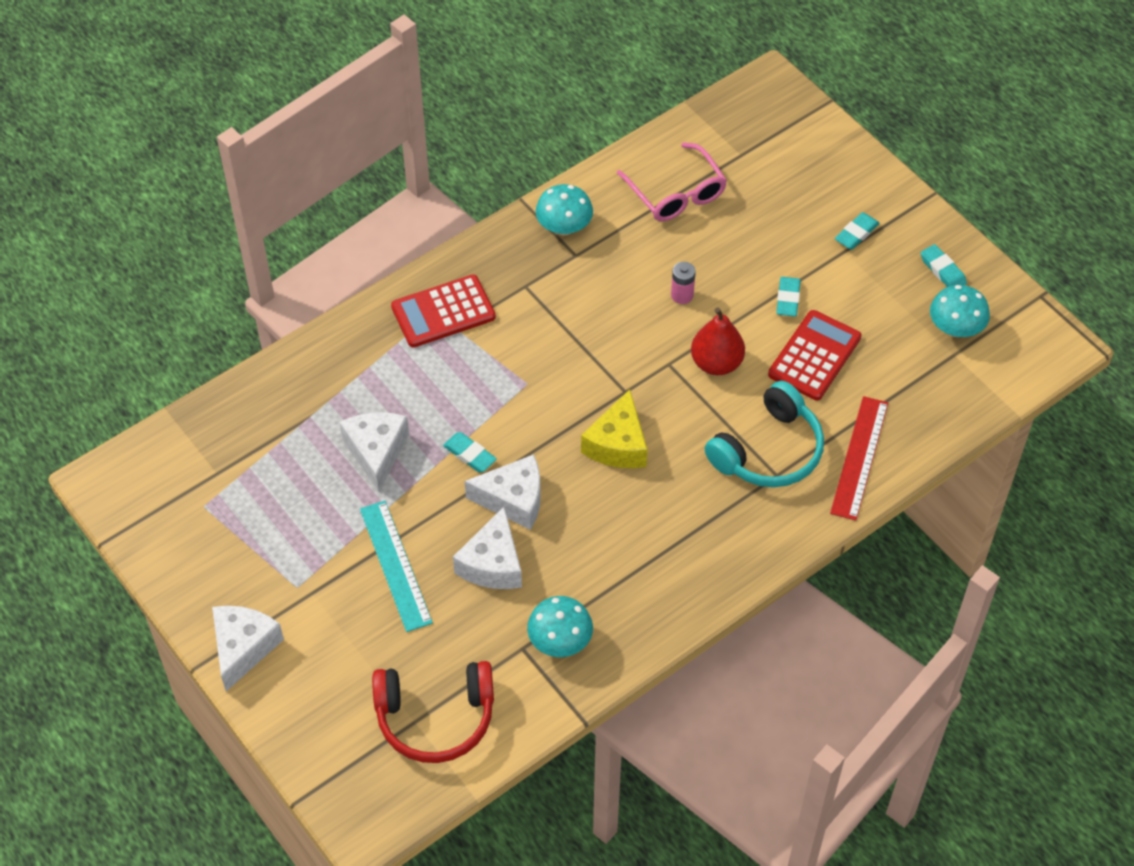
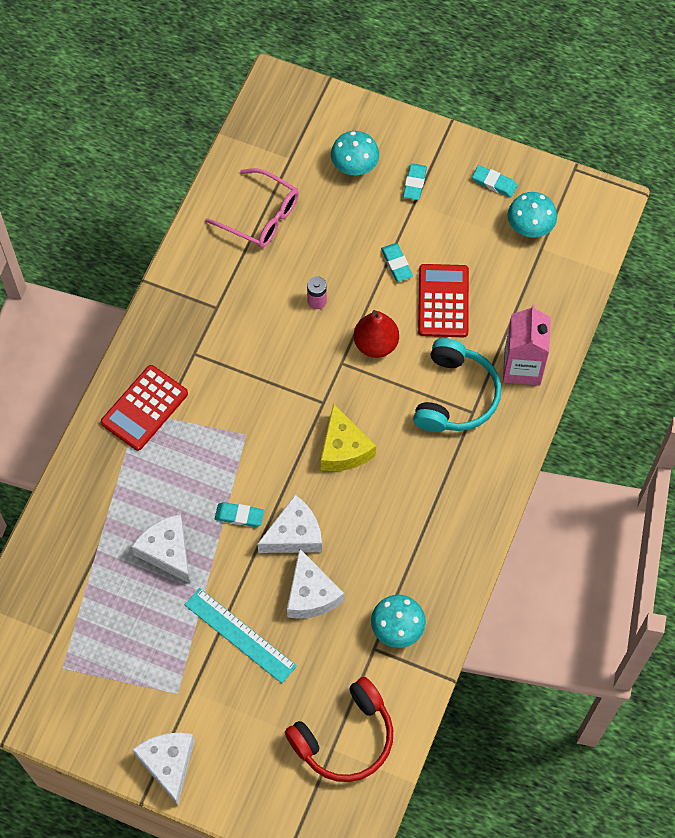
camera: 30 degrees left, 10 degrees up
(564, 227) = (193, 288): turquoise mushroom -> turquoise mushroom (354, 165)
(859, 457) = (522, 367): red ruler -> pink carton

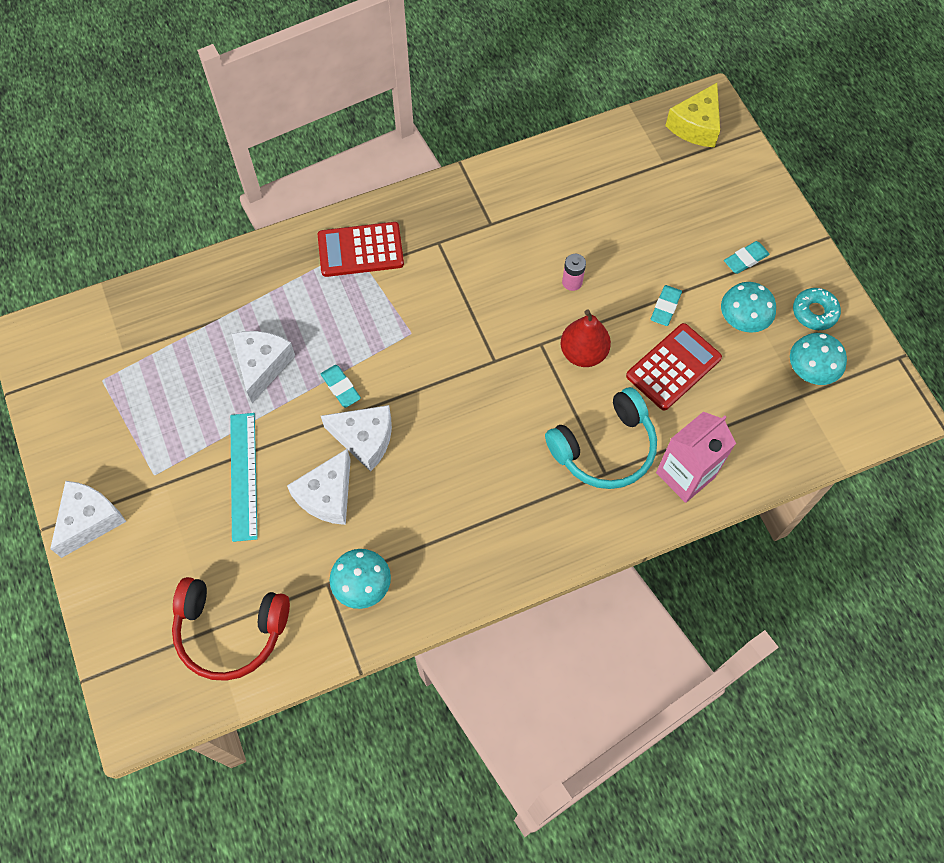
camera: 45 degrees right, 0 degrees up
(260, 216) = (596, 186): pink glasses -> none
(343, 449) = (472, 409): yellow cheese -> yellow cheese (696, 126)
(354, 165) = (710, 208): turquoise mushroom -> turquoise mushroom (742, 320)
(494, 183) = (814, 312): turquoise eraser -> turquoise donut

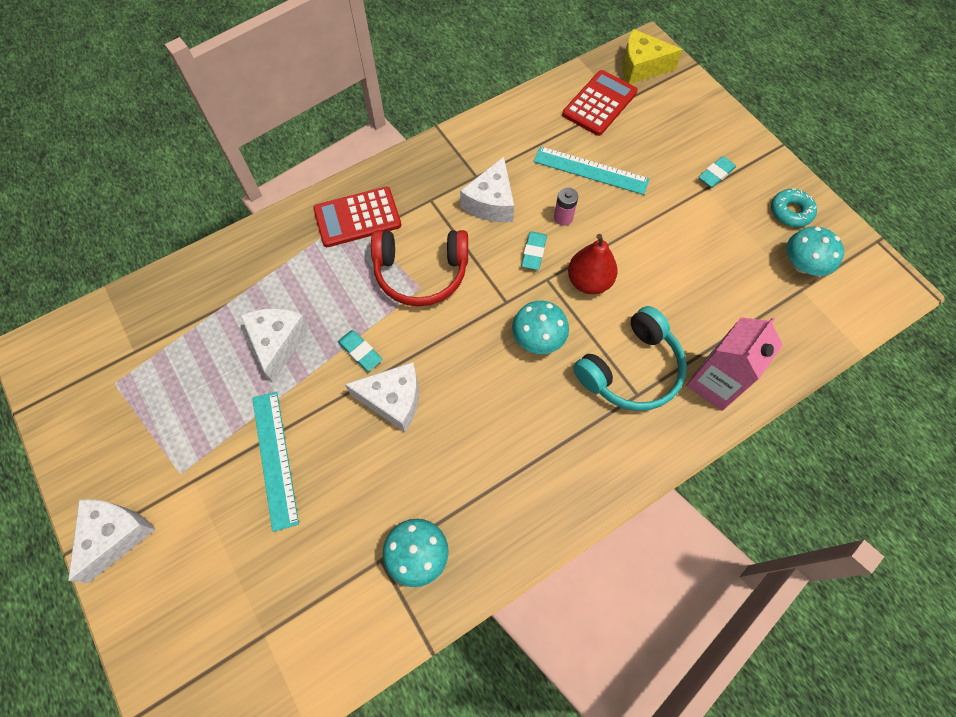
camera: 10 degrees left, 0 degrees up
(230, 631) = (284, 632): red headphones -> red headphones (421, 273)
(327, 495) = (365, 464): white cheese -> white cheese (491, 202)
(612, 235) = (590, 170): none -> turquoise ruler
(665, 307) = (655, 227): turquoise eraser -> turquoise eraser (533, 252)
(673, 367) = (676, 281): red calculator -> red calculator (599, 103)
(696, 126) = (641, 67): yellow cheese -> yellow cheese turned 75 degrees clockwise
(742, 320) = (728, 228): turquoise mushroom -> turquoise mushroom (538, 338)

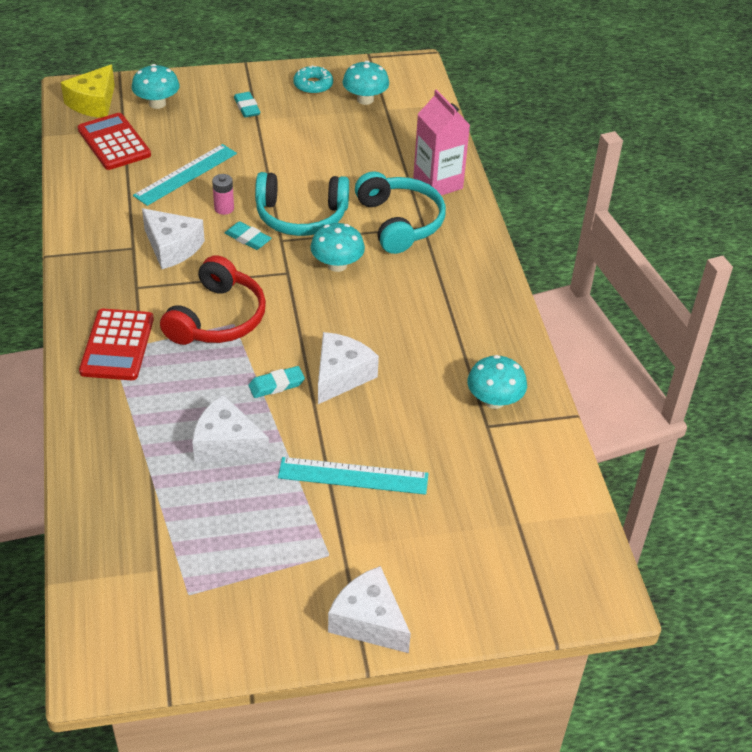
camera: 70 degrees left, 20 degrees down
(589, 281) = (301, 216): red pear -> turquoise headphones
(672, 108) = (157, 103): none -> turquoise mushroom

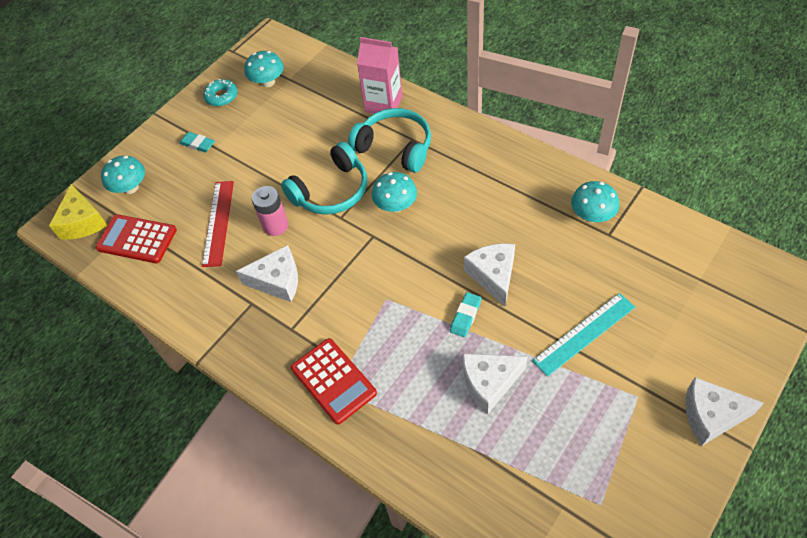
camera: 35 degrees left, 10 degrees up
(186, 174) = (218, 222): turquoise ruler -> red ruler
(217, 318) = (371, 304): red headphones -> none
(224, 208) = (275, 225): pink battery -> pink battery, size x1.50
(248, 238) = (318, 234): turquoise eraser -> none

